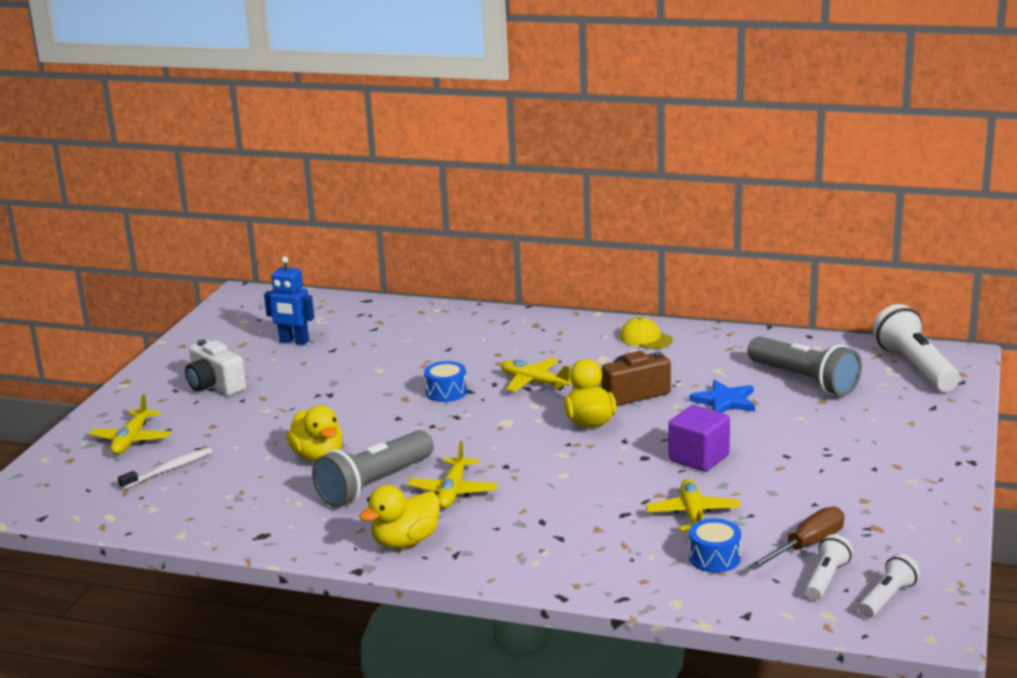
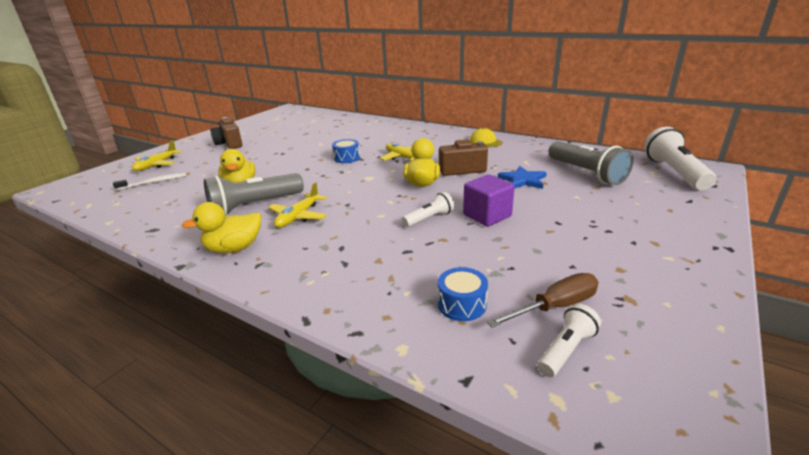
camera: 15 degrees right, 5 degrees up
(215, 386) = (229, 144): white camera -> brown camera
(294, 341) = (290, 128): blue robot -> none
(693, 515) = (461, 260): yellow plane -> none
(887, 598) = (634, 391): white flashlight -> white flashlight (429, 218)

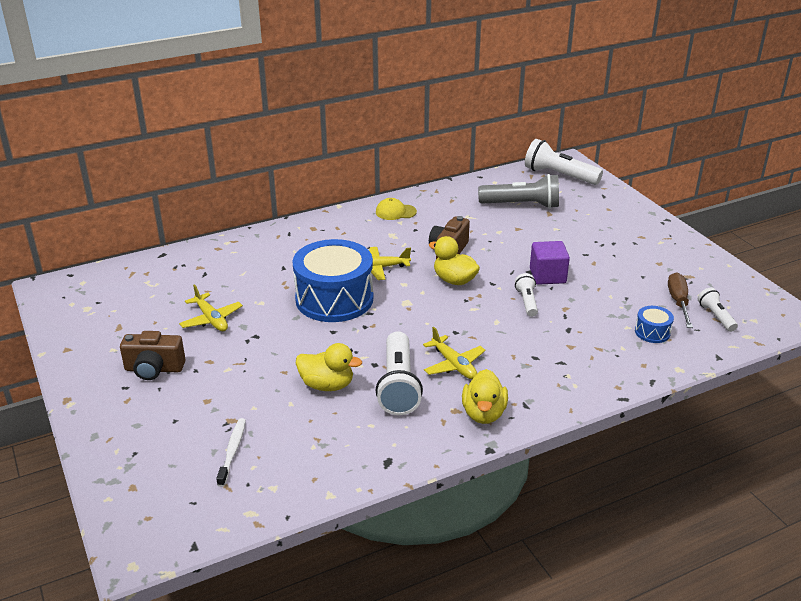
camera: 60 degrees left, 5 degrees up
(156, 165) = (159, 444): yellow plane -> yellow plane (211, 319)
(254, 206) = (398, 385): grey flashlight -> white flashlight
(347, 158) = (334, 299): blue drum -> blue drum, size x2.36
(523, 180) = (503, 234): blue star -> none

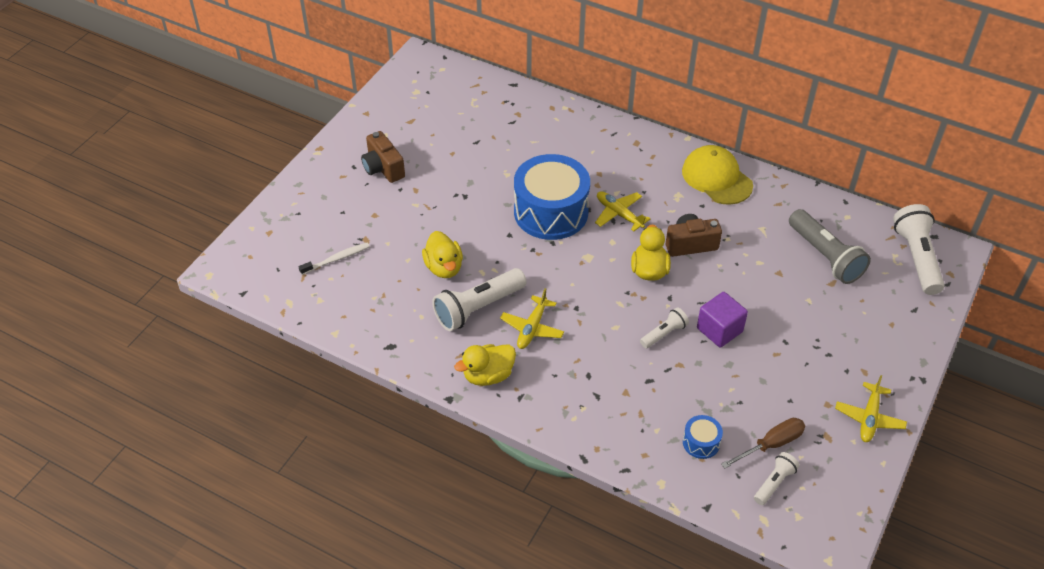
camera: 55 degrees right, 15 degrees up
(211, 319) = (462, 161): yellow plane -> yellow plane (869, 418)
(395, 212) = (716, 178): yellow cap -> yellow cap, size x1.75

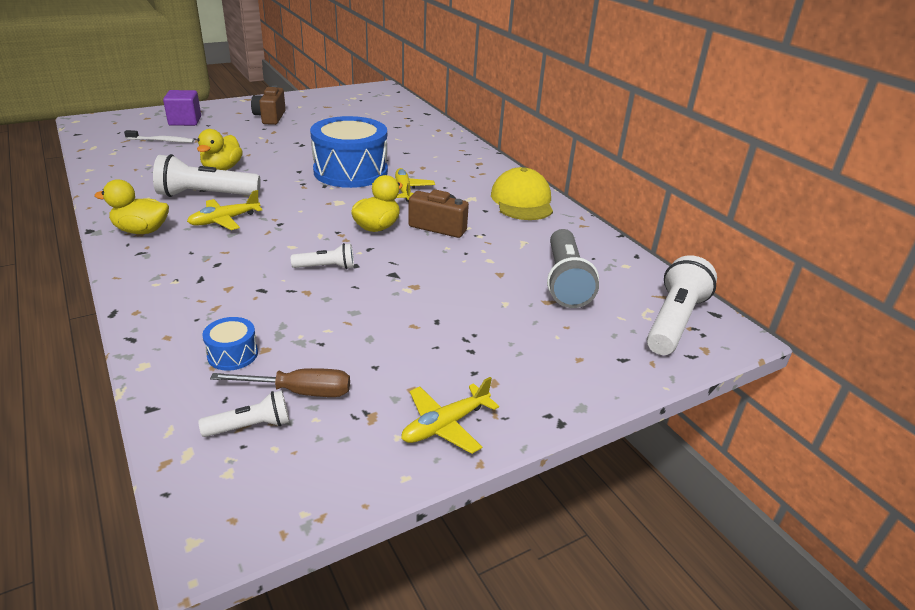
camera: 30 degrees right, 15 degrees down
(719, 330) = (382, 286): purple cube -> purple cube (185, 121)

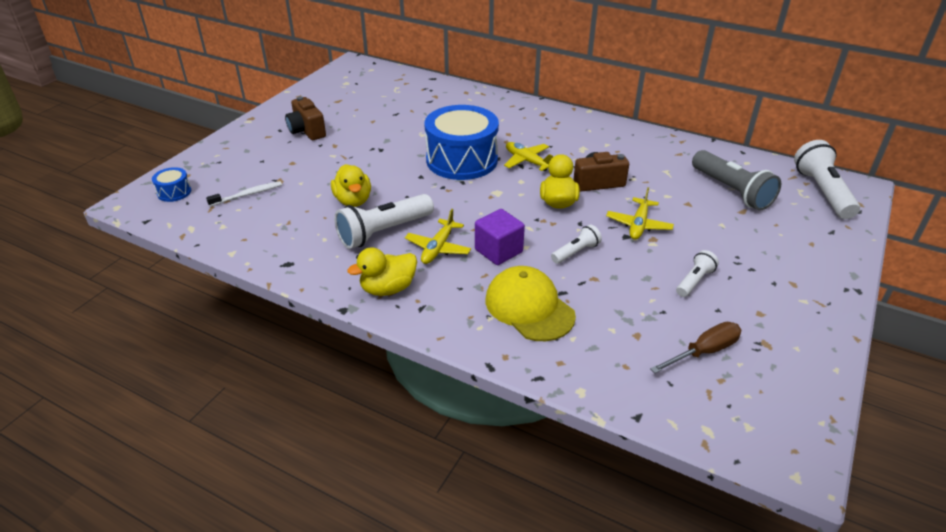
camera: 30 degrees left, 5 degrees up
(185, 121) = (232, 165): purple cube -> purple cube (498, 251)
(232, 354) = (624, 350): blue drum -> blue drum (174, 192)
(251, 426) = (713, 390): white flashlight -> white flashlight (694, 281)
(445, 425) = (809, 326): yellow plane -> yellow plane (638, 225)
(522, 201) = (618, 136): yellow cap -> yellow cap (529, 307)

